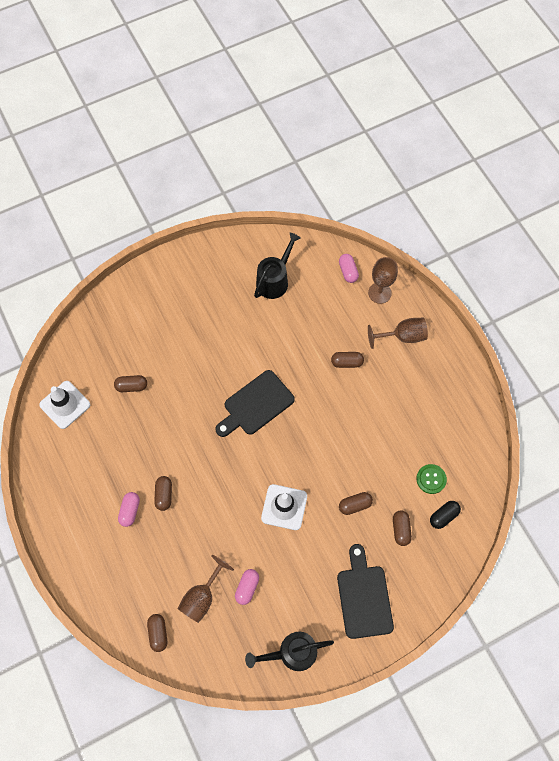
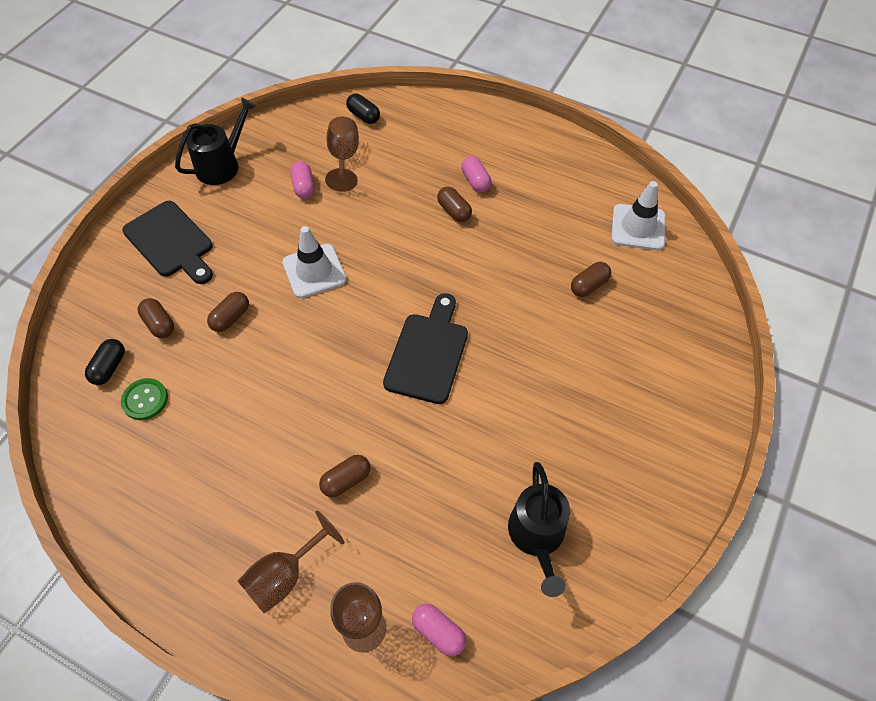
camera: 145 degrees right, 10 degrees down
(158, 633) = (363, 116): brown capsule -> black capsule

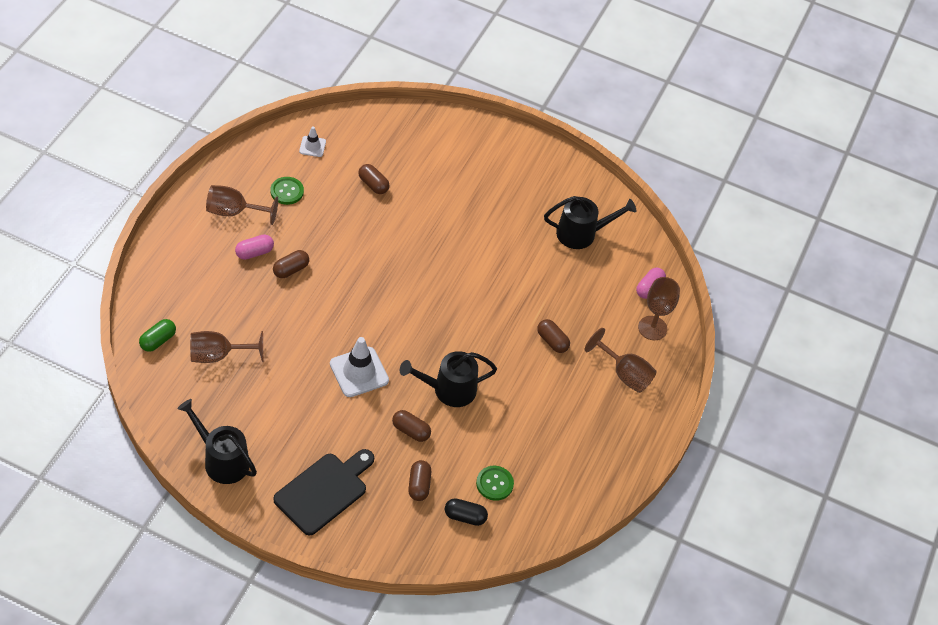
camera: 100 degrees left, 5 degrees down
(159, 324) = (419, 485): brown capsule -> brown capsule turned 45 degrees counterclockwise
(282, 357) = (449, 390): none -> black watering can
(304, 187) = (256, 386): pink capsule -> none
(363, 116) = (158, 340): black capsule -> green capsule
(428, 353) = (441, 291): black cutting board -> none
(529, 163) = (234, 212): none -> brown goblet
(565, 206) = (287, 191): none -> green button
(638, 227) = (312, 146): white traffic cone -> white traffic cone, size x0.55

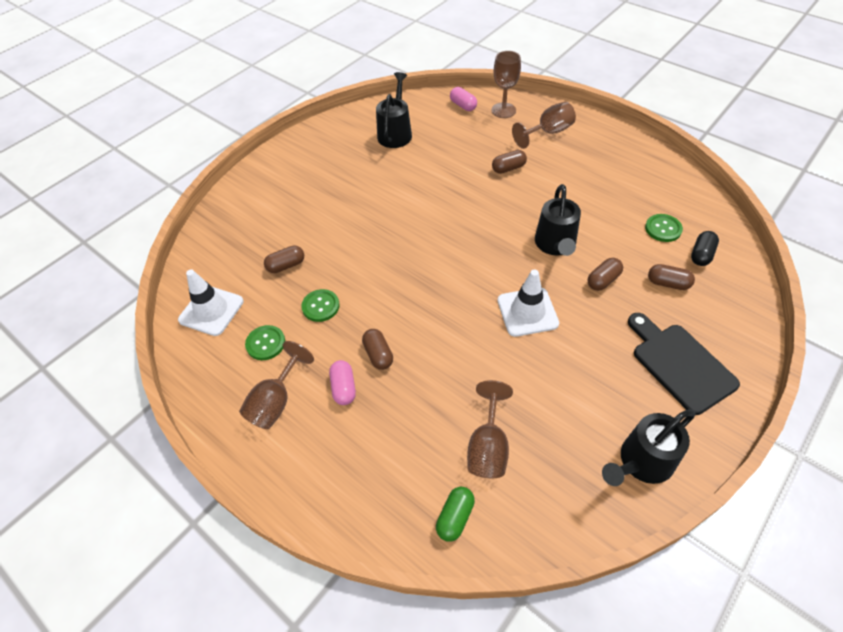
camera: 65 degrees left, 0 degrees up
(158, 340) = (455, 517): green capsule -> green capsule turned 60 degrees clockwise
(312, 146) = (211, 310): white traffic cone -> white traffic cone, size x1.83
(333, 219) = (320, 306): none -> green button

